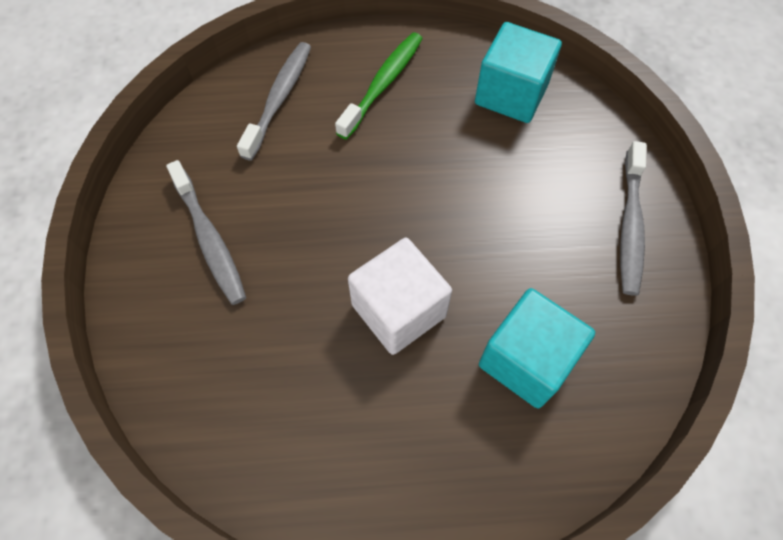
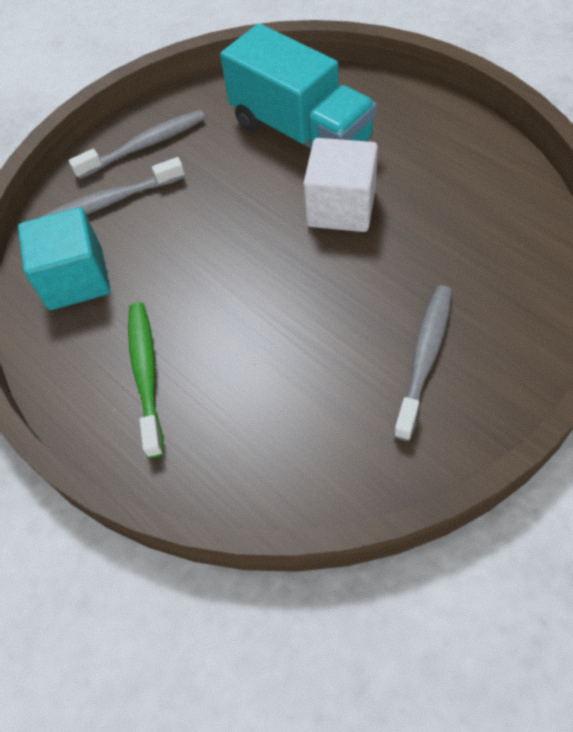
camera: 125 degrees left, 5 degrees down
(279, 98) = (241, 440): grey toothbrush -> grey toothbrush (110, 202)
(383, 84) = (146, 374): green toothbrush -> green toothbrush turned 90 degrees clockwise
(526, 360) = (301, 132): turquoise cube -> turquoise truck

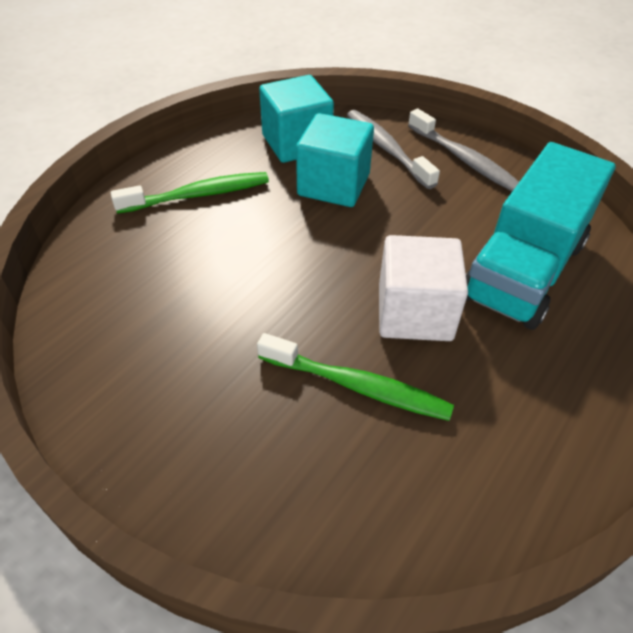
camera: 75 degrees right, 10 degrees down
(159, 250) = (333, 185): none -> turquoise cube
(415, 252) = (358, 386): none -> green toothbrush
(425, 357) = (206, 398): grey toothbrush -> none

